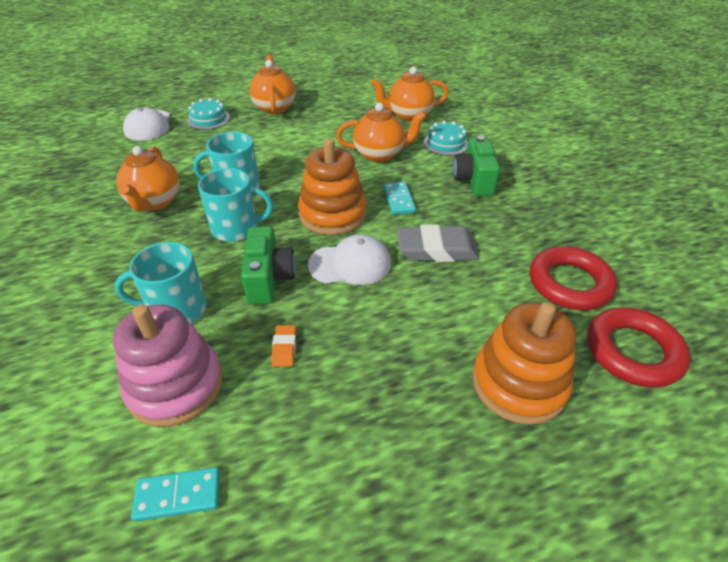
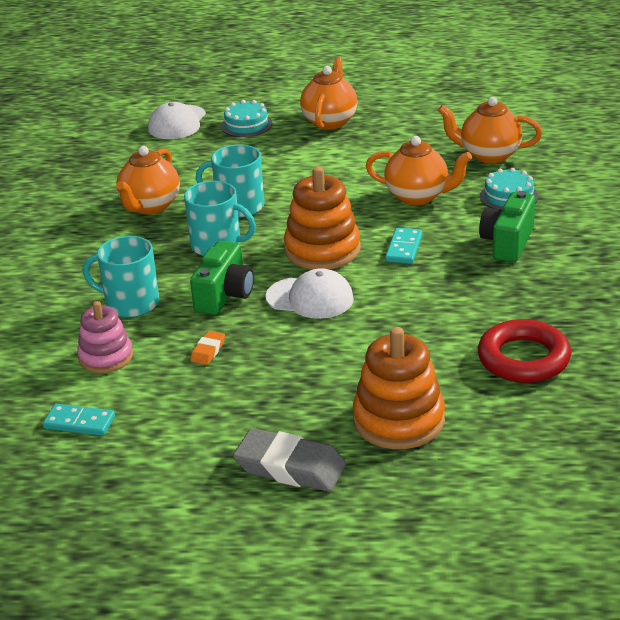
camera: 25 degrees right, 10 degrees down
(175, 385) = (106, 357): pink stacking toy -> pink stacking toy, size x0.64
(436, 249) = (408, 302): grey eraser -> grey eraser (290, 467)
(632, 351) = (532, 423): red ring -> none

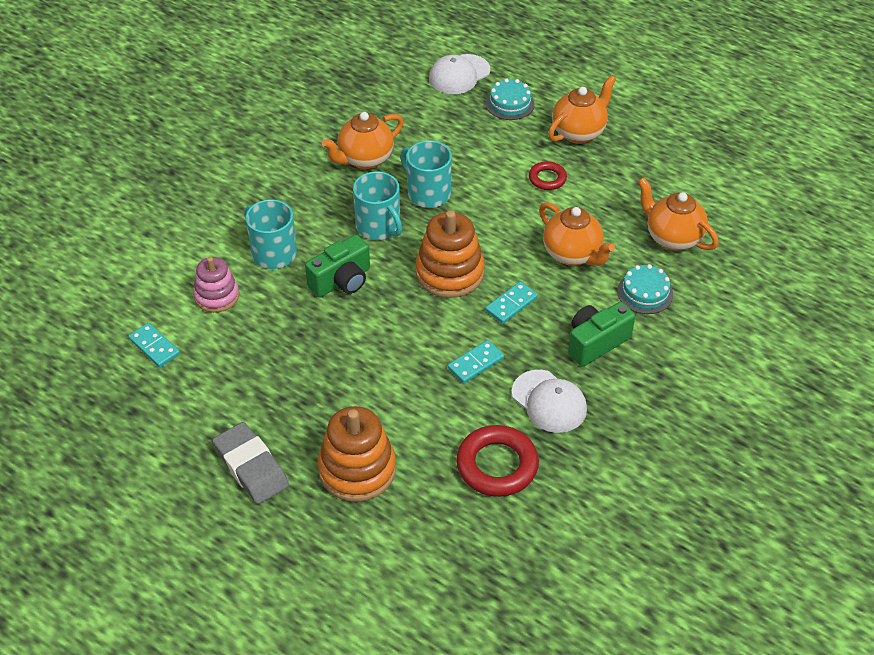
camera: 30 degrees right, 15 degrees up
(208, 351) = (286, 329): orange eraser -> none
(310, 298) = (398, 317): white cap -> white cap (549, 401)
(337, 158) = (547, 178): none -> red ring
(419, 299) = (475, 363): none -> turquoise domino

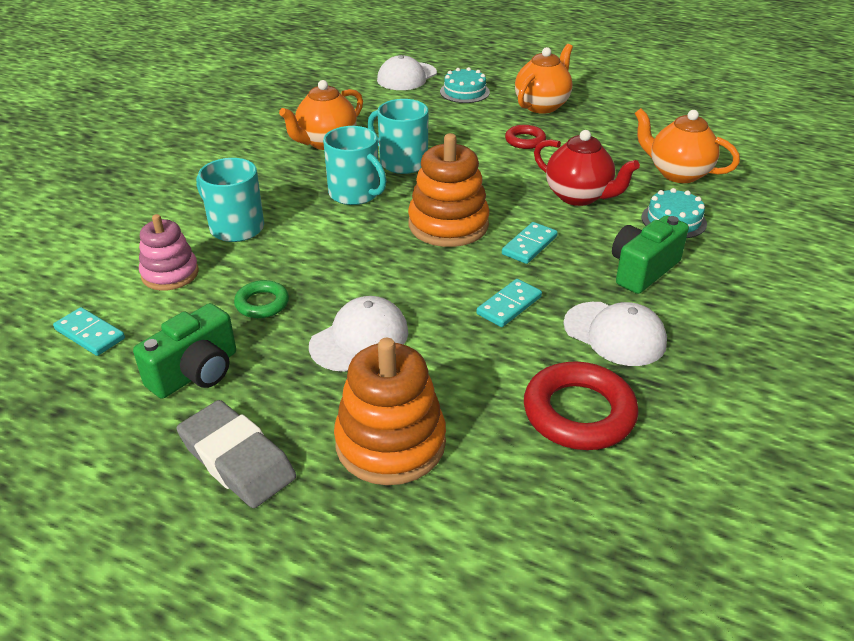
camera: 10 degrees left, 10 degrees down
(284, 335) = (262, 303): none -> green ring
(342, 281) = (323, 244): green camera -> green camera (196, 373)
(353, 379) = (359, 339): none -> white cap
(572, 254) = (579, 196): orange teapot -> red teapot

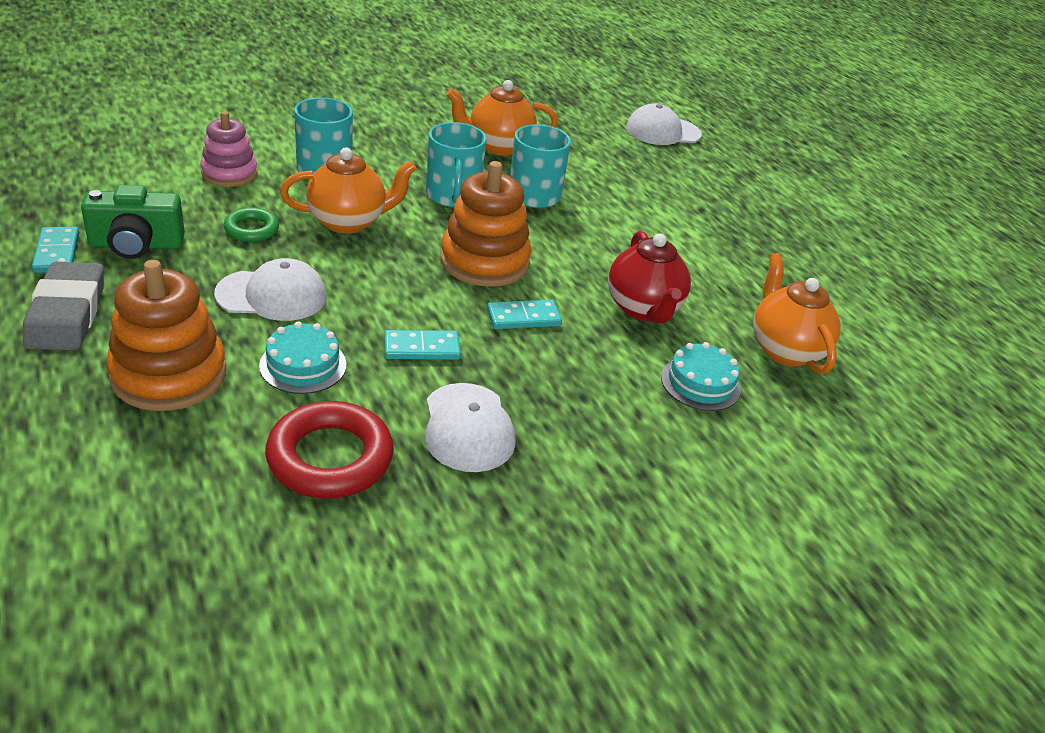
camera: 35 degrees right, 0 degrees up
(90, 334) = (121, 181): turquoise domino -> turquoise domino (57, 253)
(464, 92) = (695, 170): turquoise cake -> turquoise cake (303, 365)
(525, 141) = (678, 238): red ring -> none
(542, 105) = (752, 219): orange teapot -> orange teapot (348, 222)
(642, 270) = (589, 400): green camera -> none

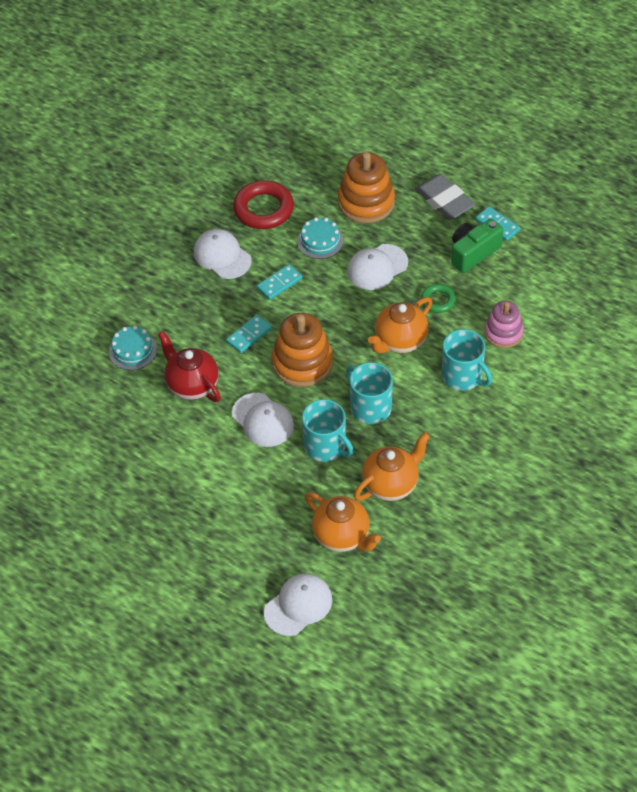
camera: 155 degrees right, 15 degrees up
(583, 242) = (262, 420): none -> white cap
(785, 350) = (98, 406): orange teapot -> orange teapot (342, 536)

